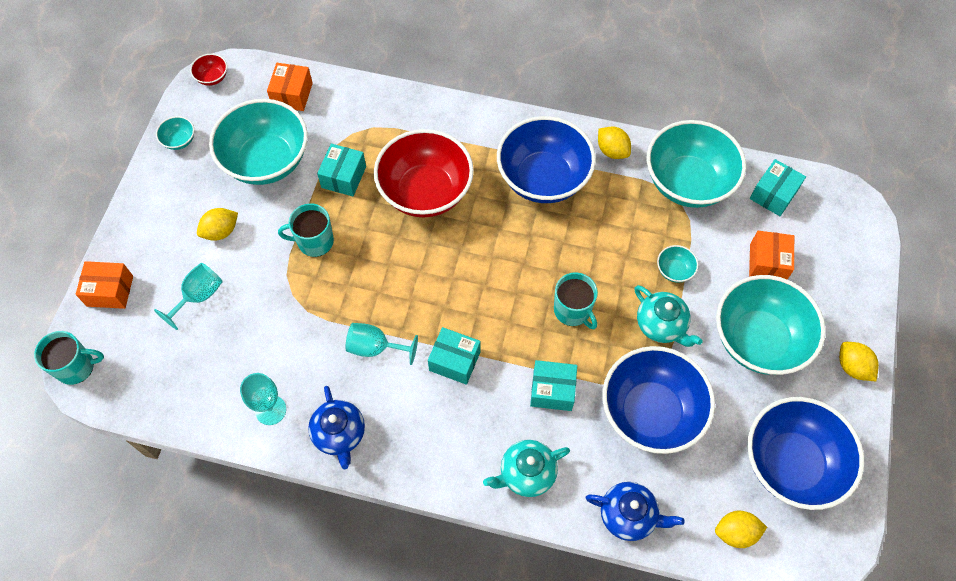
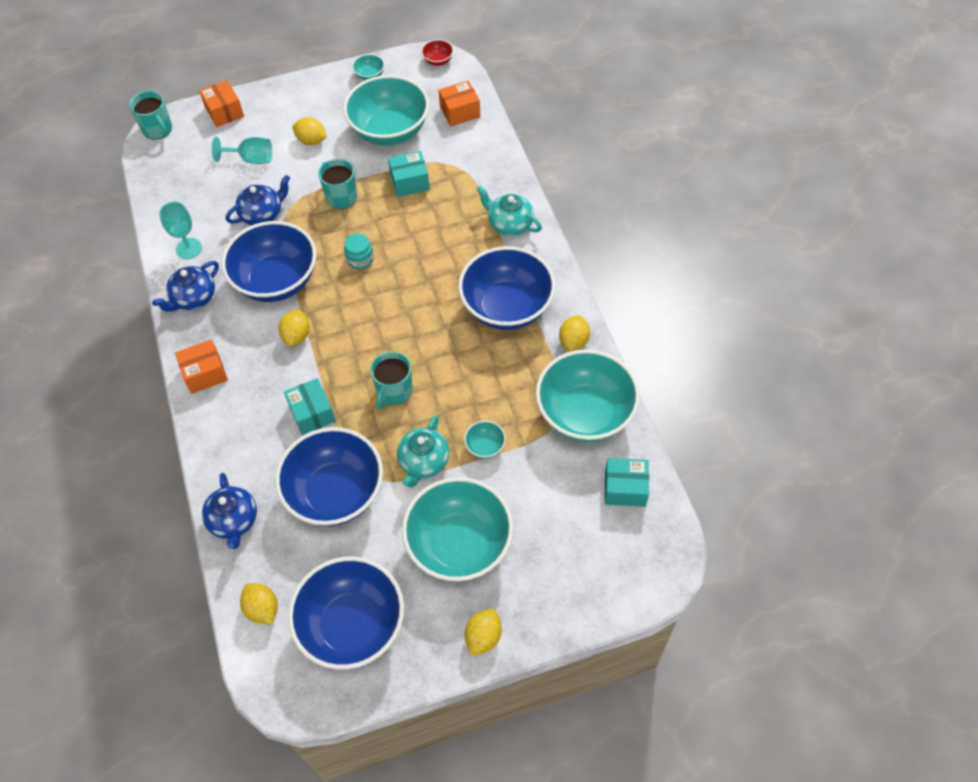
camera: 60 degrees right, 5 degrees down
(281, 320) = (262, 214): none -> blue teapot
(375, 347) = (276, 281): turquoise goblet -> blue bowl
(403, 263) = (360, 259): none -> turquoise jar
(425, 192) = (434, 238): red bowl -> none
(454, 361) = (297, 336): turquoise box -> yellow lemon
(526, 473) = (230, 431): turquoise teapot -> turquoise teapot (509, 224)
(767, 262) = (546, 516): orange box -> orange box (205, 373)

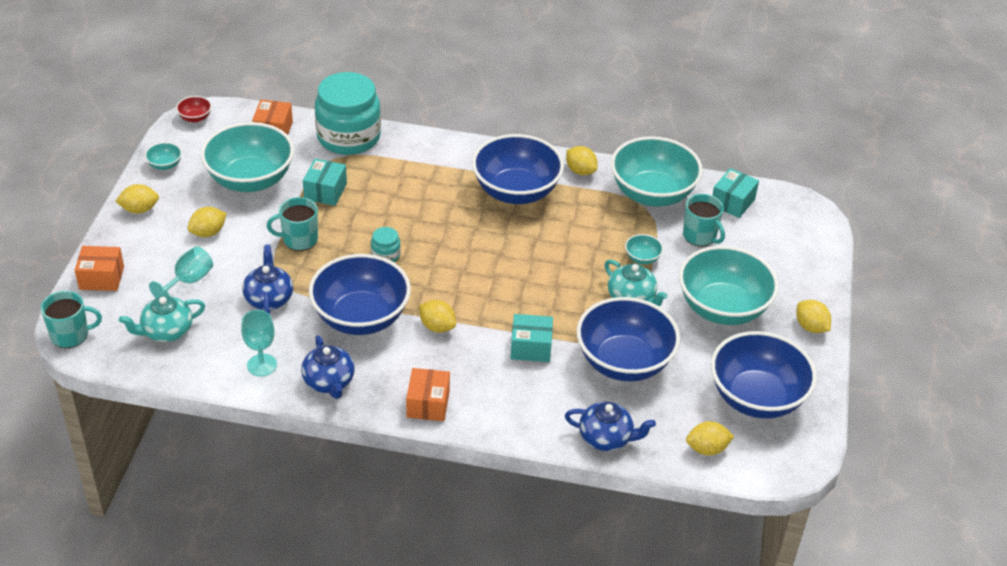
camera: 65 degrees left, 15 degrees down
(310, 90) = (139, 209): none -> yellow lemon
(394, 391) = (548, 288): turquoise mug -> turquoise mug (700, 236)
(489, 161) = (348, 137): none -> turquoise jar
(509, 224) = (430, 154): turquoise teapot -> turquoise teapot (166, 331)

